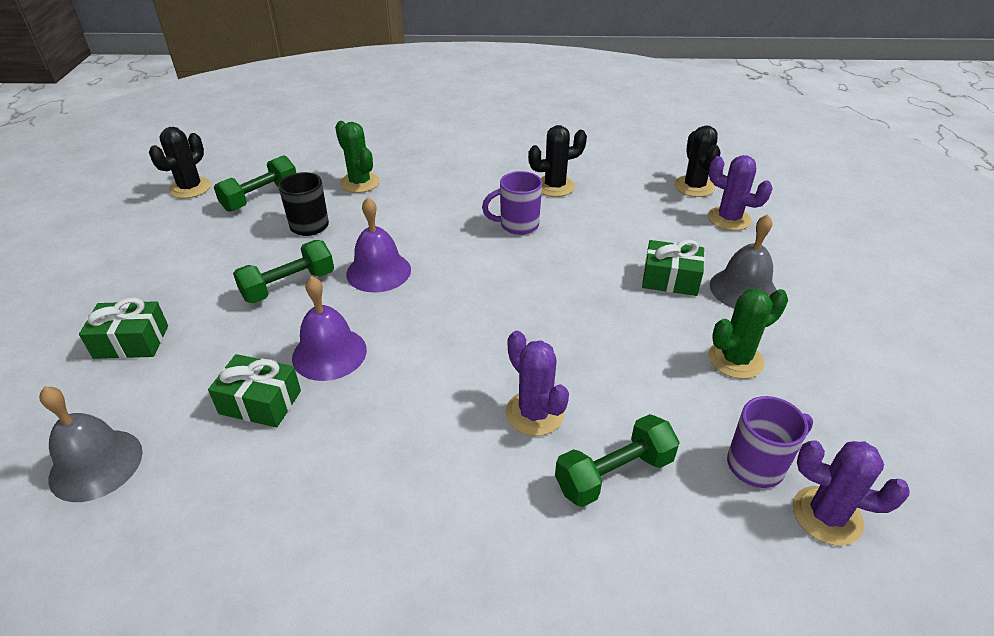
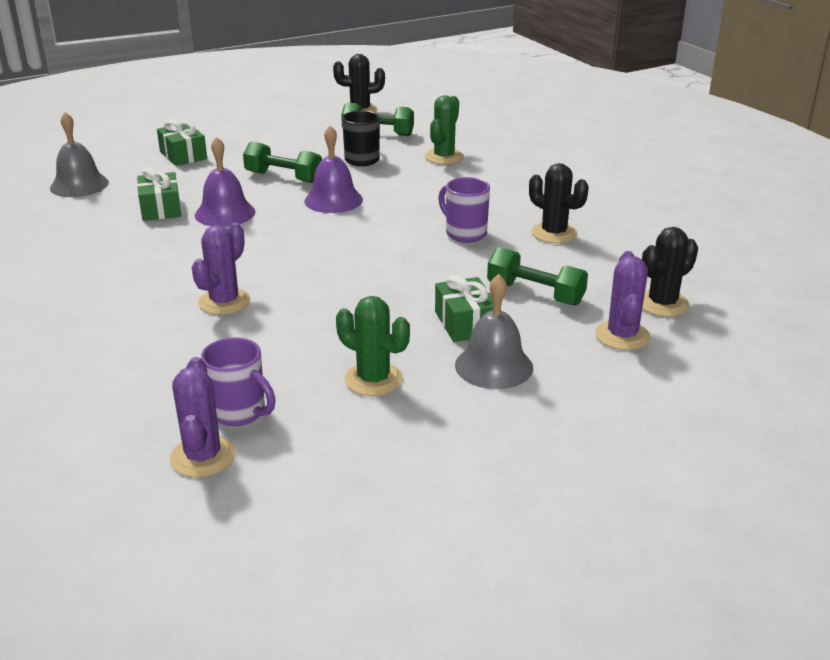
camera: 60 degrees right, 10 degrees down
(614, 474) = (183, 348): green dumbbell -> green dumbbell (535, 294)

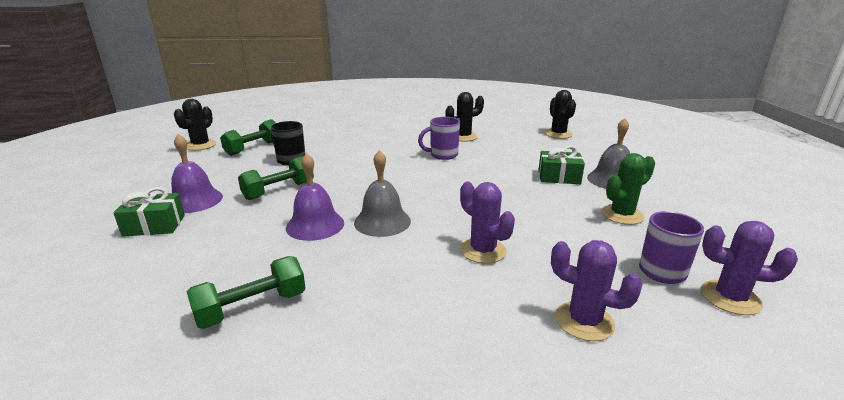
camera: 65 degrees left, 5 degrees down
(79, 185) = (121, 300): grey bell -> grey bell (382, 221)
(160, 208) = (262, 255): green gift -> none
(333, 200) = (346, 181): purple bell -> purple bell (195, 200)
(444, 157) = (325, 139): green cactus -> none
(535, 294) = (532, 155): green dumbbell -> green dumbbell (252, 307)
(622, 336) = (587, 147): purple cactus -> purple cactus (584, 321)

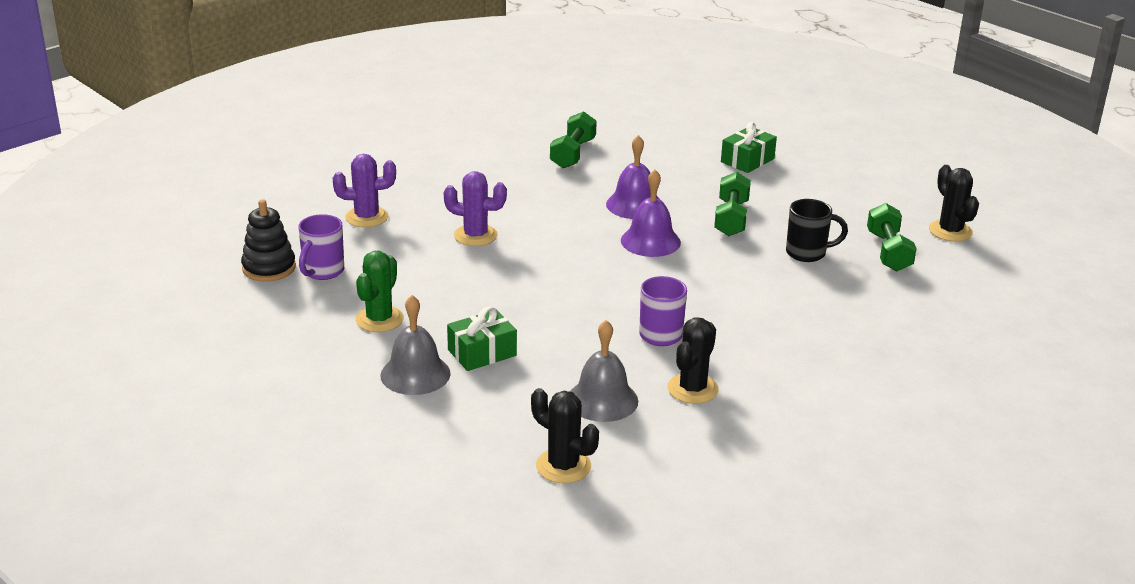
camera: 140 degrees right, 5 degrees up
(195, 200) = (774, 184): purple bell -> purple bell (650, 241)
(382, 221) = (588, 227): grey bell -> grey bell (602, 400)
(730, 298) = (269, 268): purple cactus -> black stacking toy

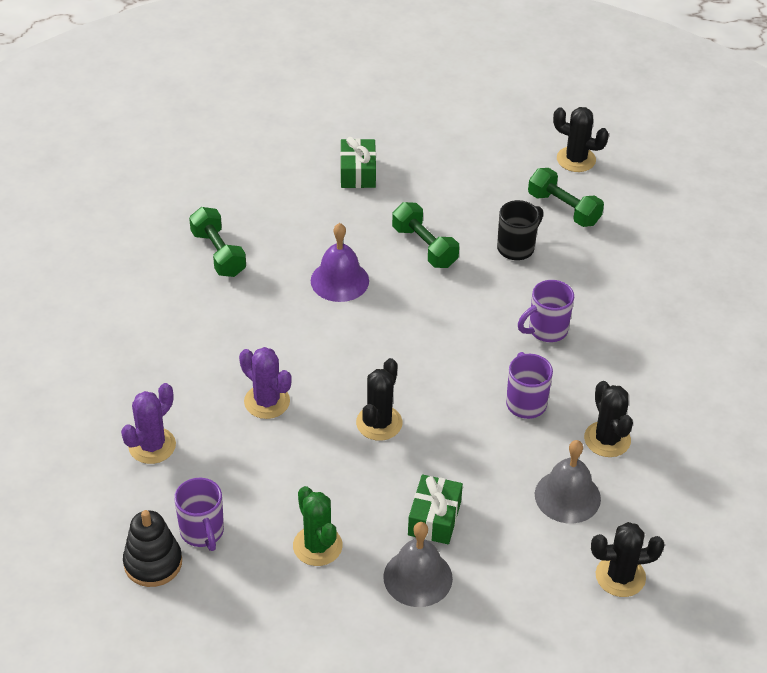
camera: 45 degrees left, 15 degrees up
(475, 235) = (267, 401): purple cactus -> purple cactus turned 75 degrees clockwise
(532, 285) = (379, 423): none -> black cactus
(650, 241) = (400, 312): purple bell -> none
(751, 306) = (546, 330): none -> purple mug

